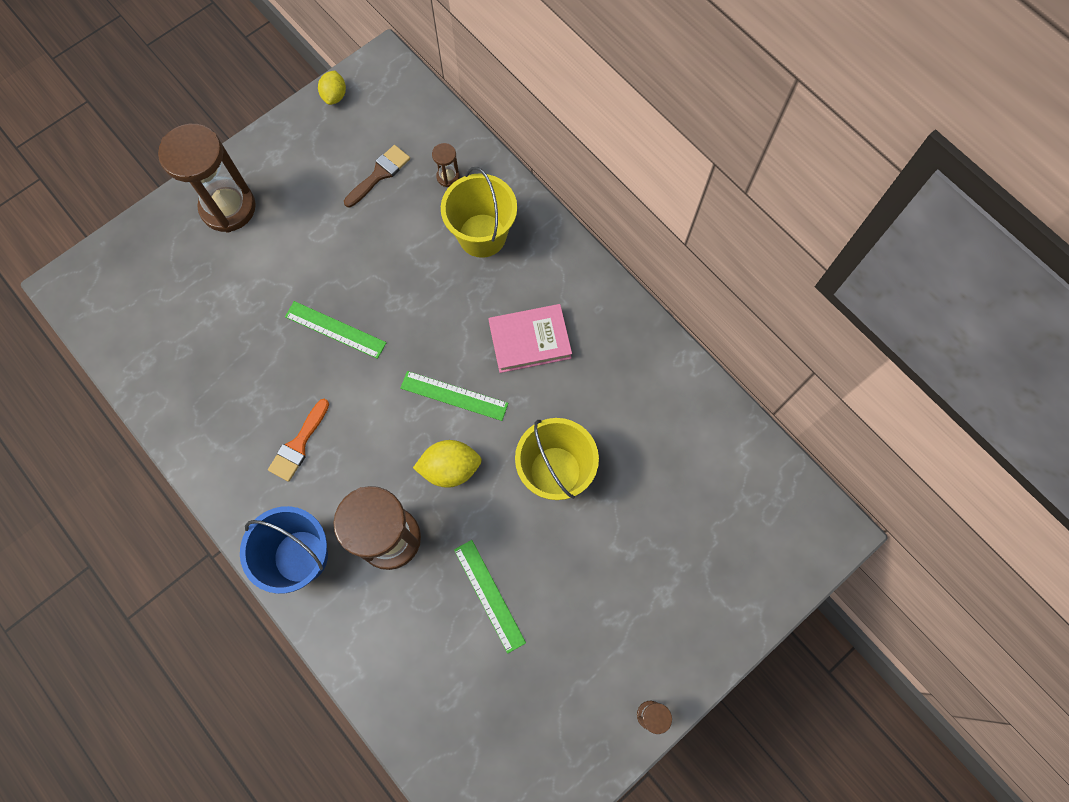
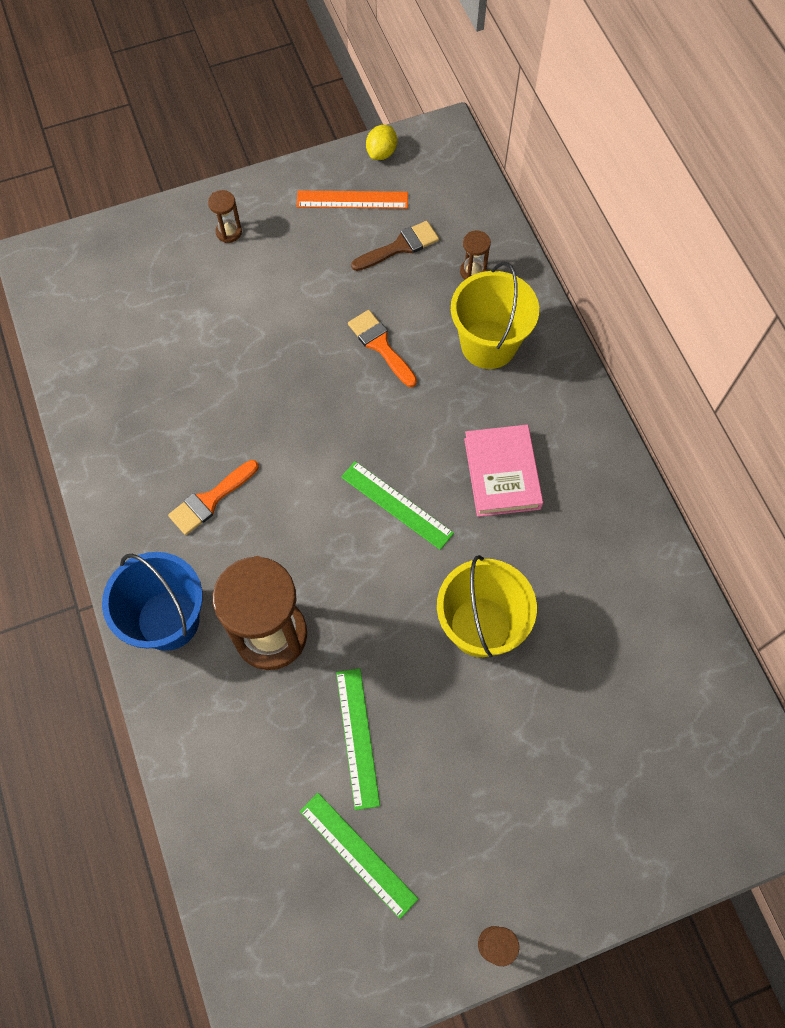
camera: 20 degrees right, 5 degrees down
(228, 207) = (229, 232): brown hourglass -> brown hourglass, size x0.42
(324, 145) = (352, 200): none -> orange ruler
(335, 329) = (294, 392): green ruler -> green ruler (358, 854)
(393, 265) = (380, 345): none -> orange brush
(450, 468) = (364, 582): yellow lemon -> none
(530, 340) = (502, 473): pink book -> pink book turned 75 degrees clockwise

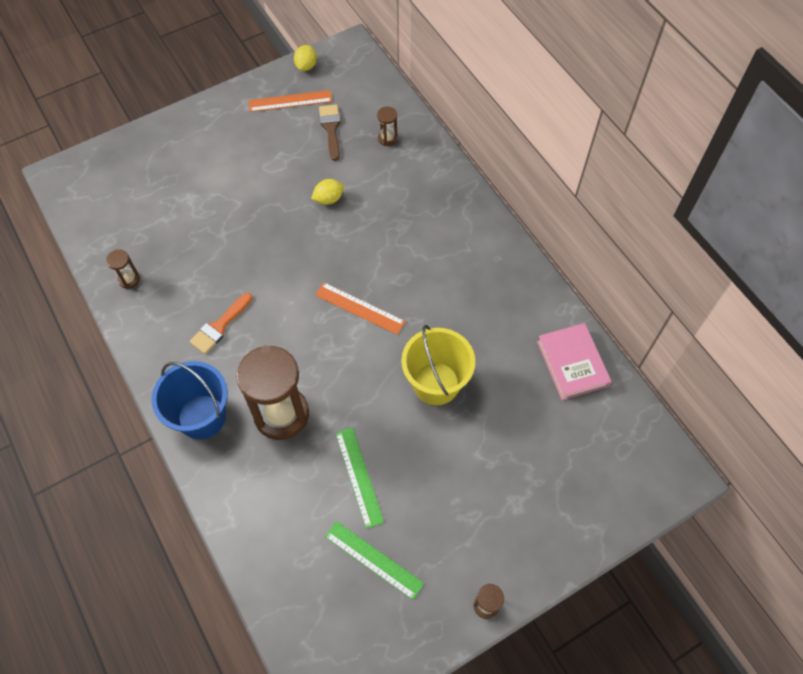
camera: 10 degrees left, 5 degrees down
(229, 232) = (202, 136): brown hourglass -> brown hourglass (129, 279)
(380, 345) = (328, 199): orange brush -> yellow lemon
(396, 505) = (359, 308): green ruler -> orange ruler
(400, 246) = (331, 128): brown brush -> brown brush turned 60 degrees counterclockwise
(488, 344) = (407, 187): yellow bucket -> none
(502, 473) = (433, 274): pink book -> pink book (572, 363)

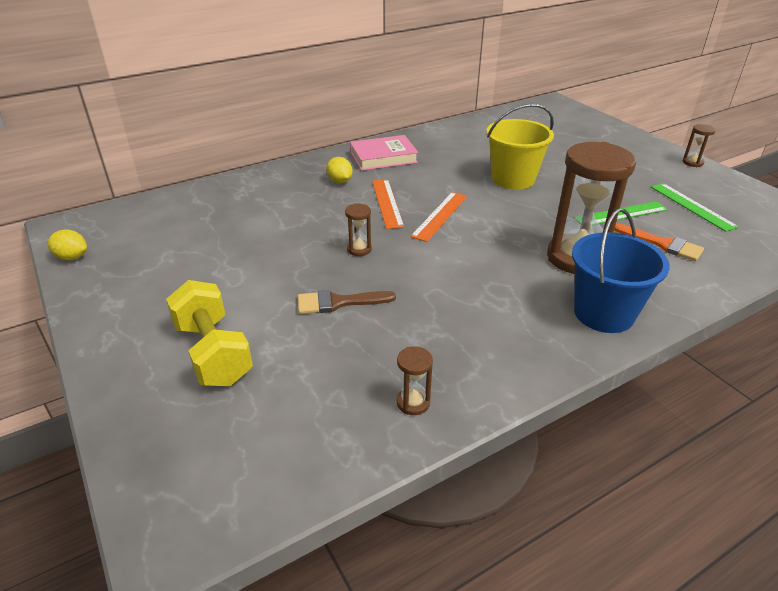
camera: 90 degrees left, 25 degrees down
(190, 168) = (213, 353): none -> yellow dumbbell
(219, 326) = (478, 307): orange brush -> orange brush (663, 244)
(290, 101) = (127, 268): orange ruler -> orange ruler (387, 203)
(328, 199) = (296, 236): yellow lemon -> yellow lemon (340, 181)
(331, 128) = (190, 237): brown brush -> brown brush (338, 302)
(374, 559) = (692, 206): green ruler -> green ruler turned 60 degrees counterclockwise
(387, 138) = (221, 202): brown hourglass -> brown hourglass (359, 249)
(572, 363) = (478, 128): pink book -> pink book (383, 157)

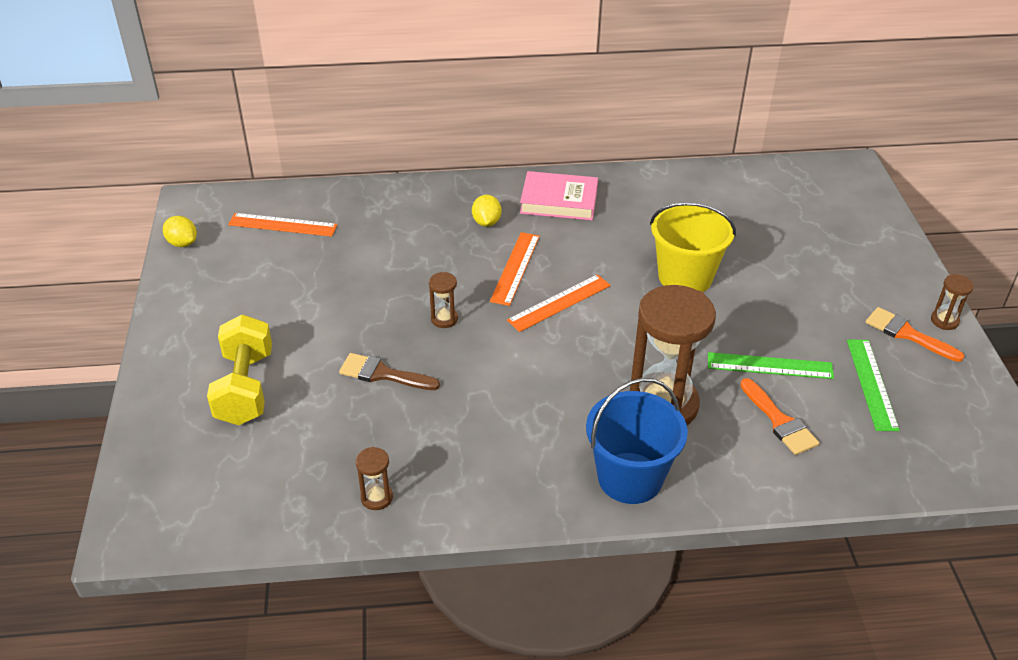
camera: 25 degrees right, 5 degrees up
(165, 222) = (282, 225): none -> orange ruler
(680, 174) = (907, 334): none -> orange brush

